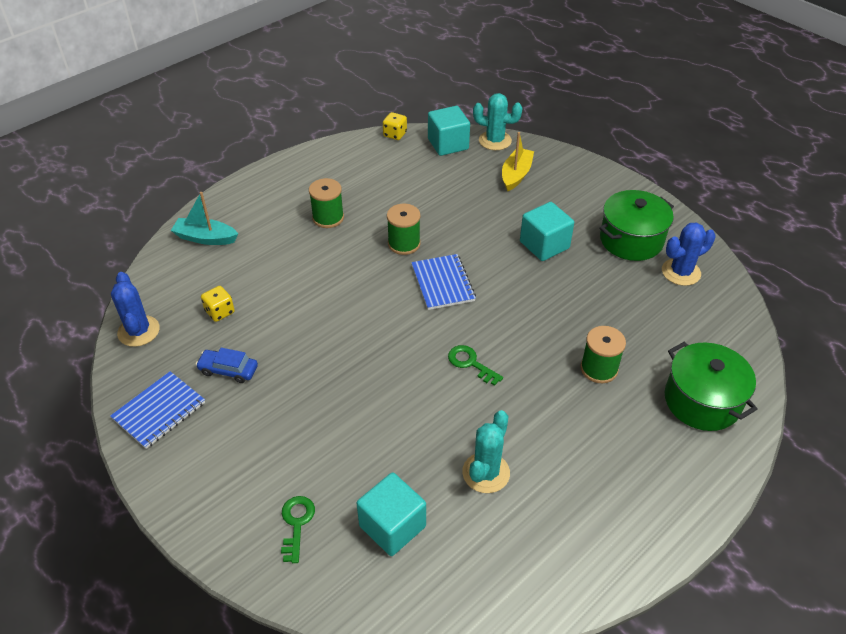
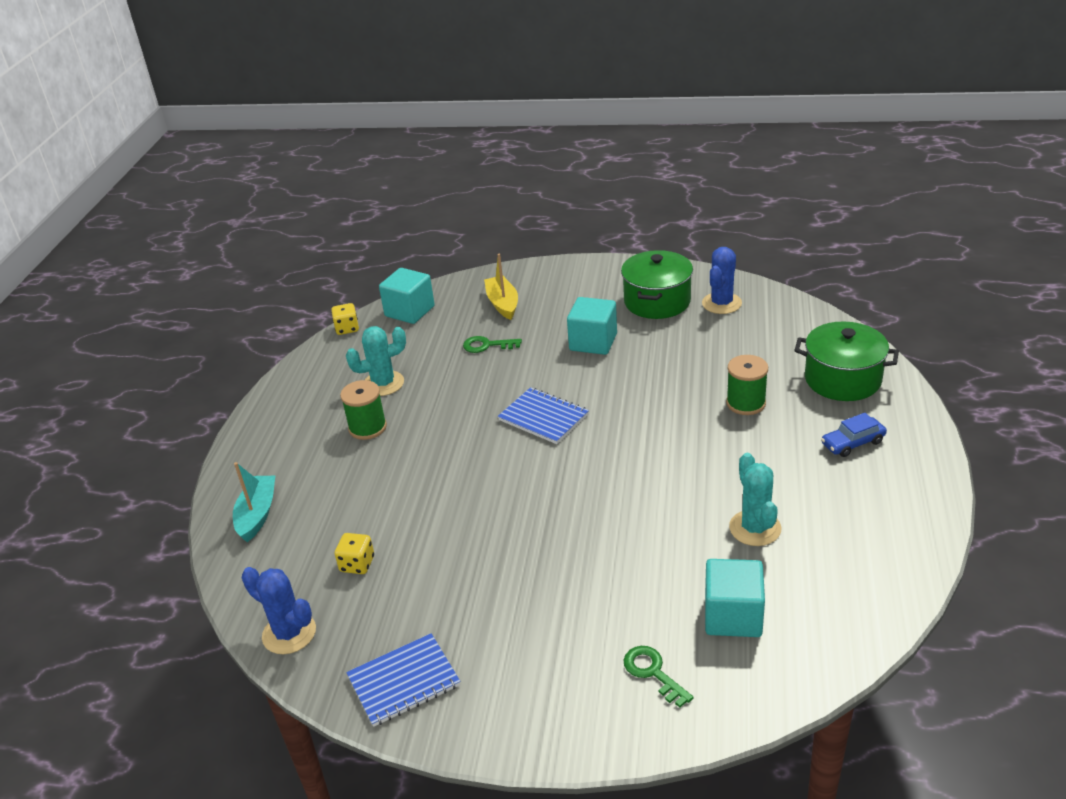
camera: 35 degrees left, 10 degrees down
(159, 411) = (404, 681): blue notebook -> blue notebook turned 60 degrees clockwise
(205, 238) = (257, 514): turquoise boat -> turquoise boat turned 120 degrees clockwise
(228, 370) = (430, 603): blue car -> blue car (852, 443)
(404, 244) = (469, 408): green spool -> none
(470, 363) = (643, 461): green key -> green key (487, 345)
(495, 141) = (450, 288): turquoise cactus -> turquoise cactus (383, 383)

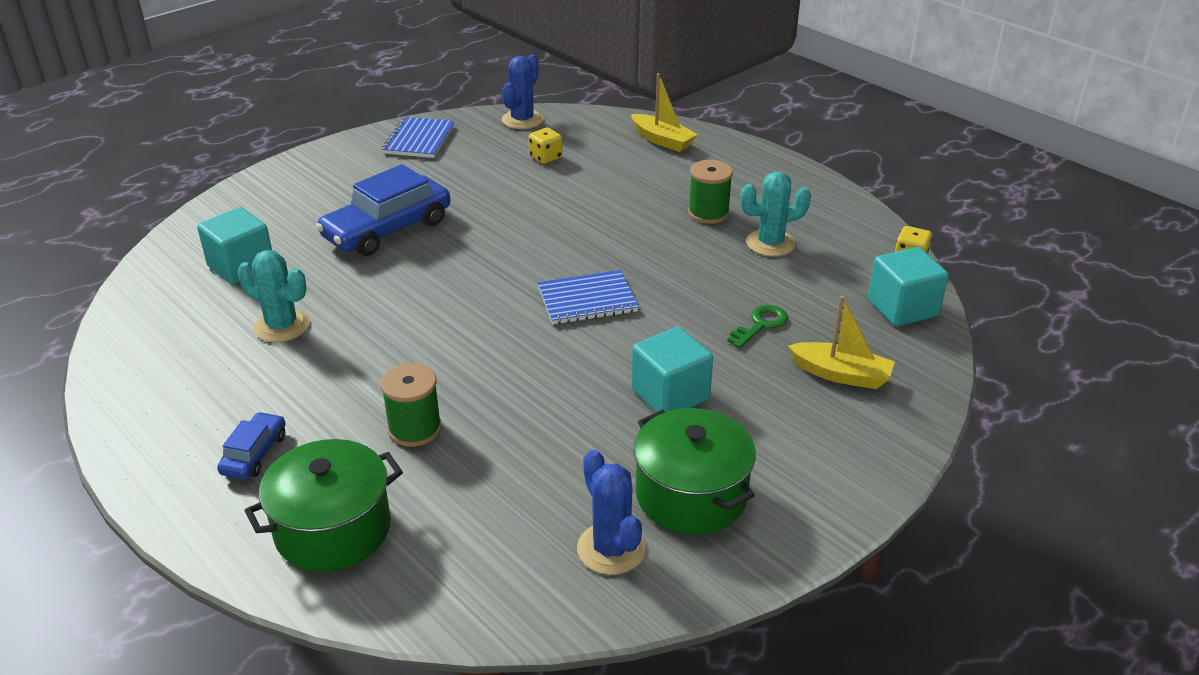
camera: 125 degrees right, 0 degrees up
(257, 514) = (662, 140): turquoise boat -> yellow boat
(289, 633) = (522, 120): blue cactus -> blue cactus turned 45 degrees counterclockwise
(383, 383) = (770, 243): turquoise cactus -> turquoise cactus turned 60 degrees clockwise
(579, 573) = (387, 229): none -> blue car
(653, 672) = (267, 215): green key -> none

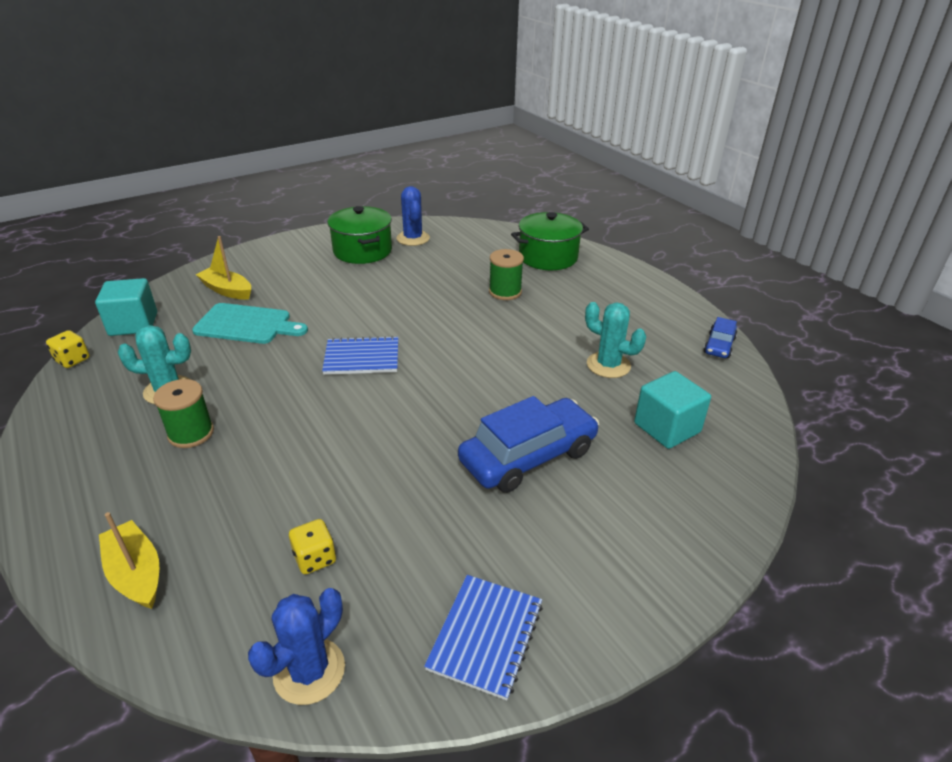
camera: 170 degrees left, 0 degrees up
(254, 454) = (600, 290): blue car -> blue car (719, 345)
(670, 394) = (342, 292): turquoise cube -> none
(761, 325) = (247, 324): green key -> turquoise cutting board

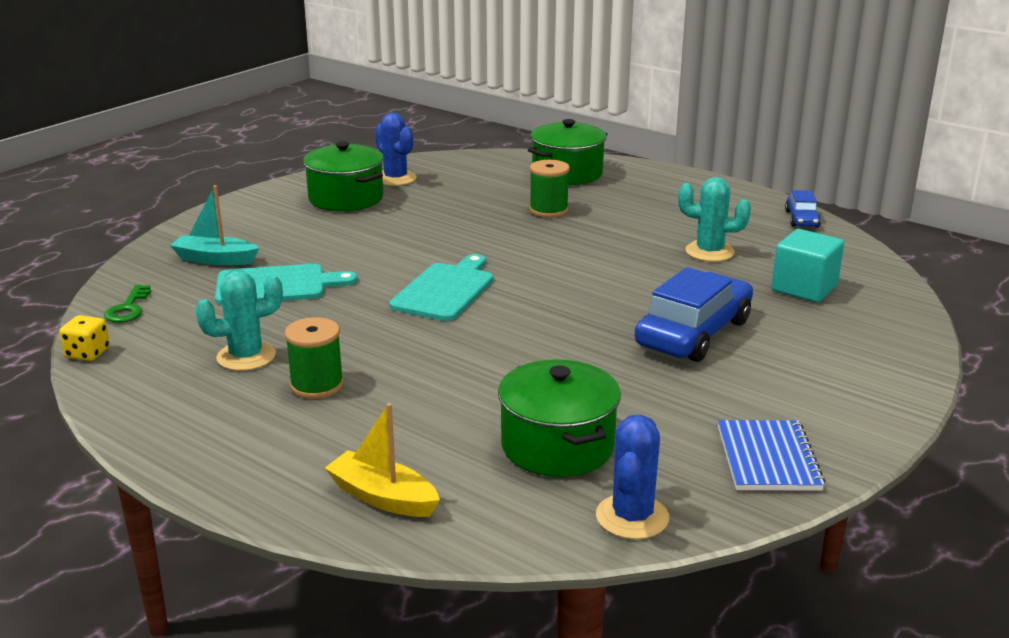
camera: 20 degrees left, 10 degrees down
(133, 324) = (128, 309): turquoise cube -> green key
(227, 290) = (215, 259): yellow boat -> turquoise boat
(315, 558) = (557, 446): yellow dice -> green pot
(362, 357) = (445, 290): blue notebook -> turquoise cutting board

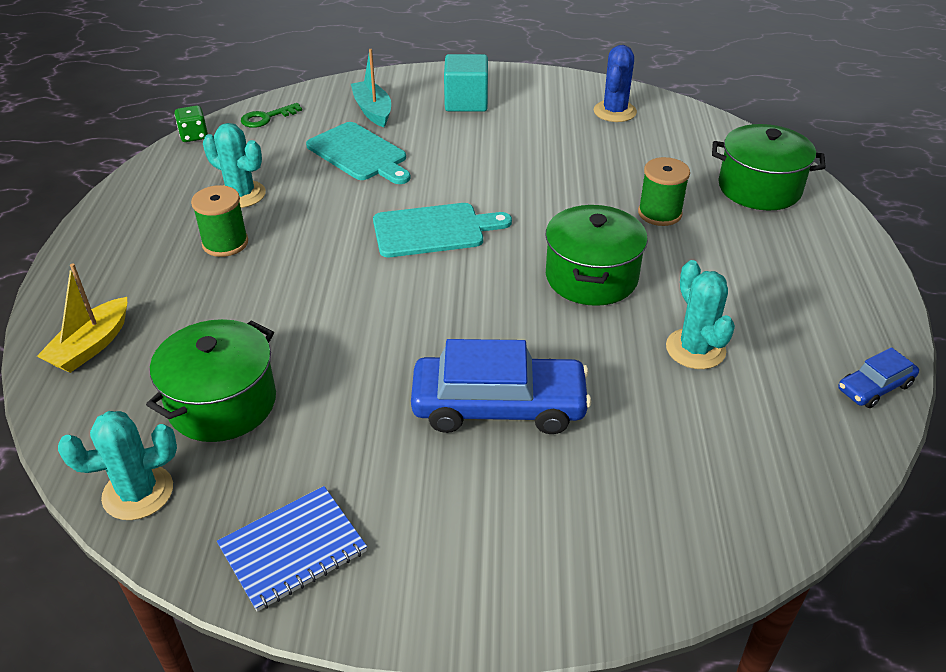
camera: 55 degrees right, 15 degrees up
(87, 353) = (194, 136): yellow dice -> green dice
(346, 198) = (544, 109): green pot -> green pot (591, 277)
(383, 497) = (91, 346): yellow boat -> yellow boat turned 150 degrees counterclockwise
(632, 517) = (138, 492): blue cactus -> turquoise cactus
(804, 288) = (689, 452): turquoise cube -> turquoise cube (466, 102)

